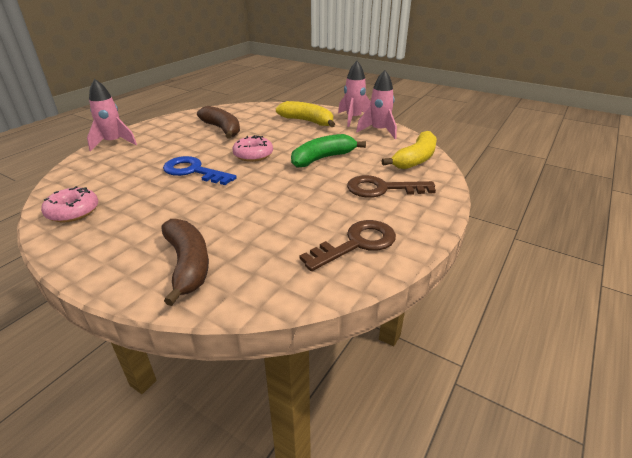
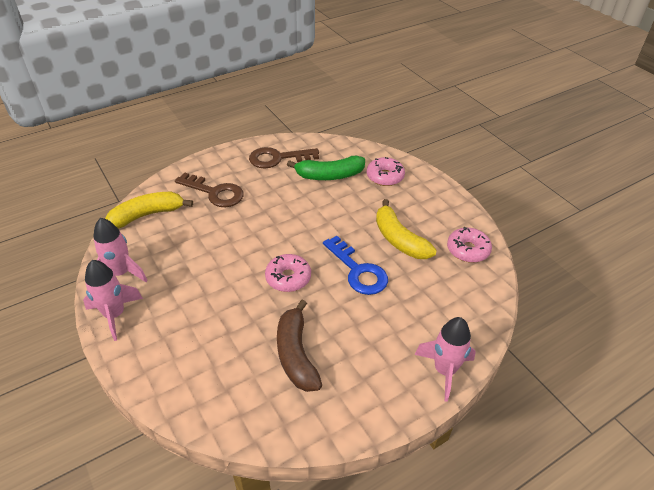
camera: 155 degrees left, 10 degrees up
(188, 265) = (385, 176): brown banana -> pink donut
(307, 121) = (176, 331): yellow banana -> yellow banana (399, 239)
(323, 158) = (225, 246): green banana -> green banana (329, 175)

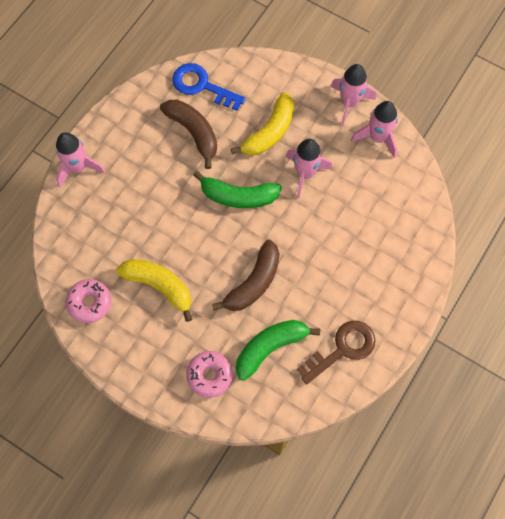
camera: 155 degrees right, 25 degrees up
(147, 215) = (410, 206): yellow banana -> yellow banana (269, 132)
(212, 271) = (305, 173): none -> pink rocket
(215, 192) = (371, 264): brown key -> none
(288, 278) = (238, 196): pink donut -> green banana
(317, 214) = (253, 283): none -> brown banana
(358, 271) = (182, 231): blue key -> blue key (202, 86)

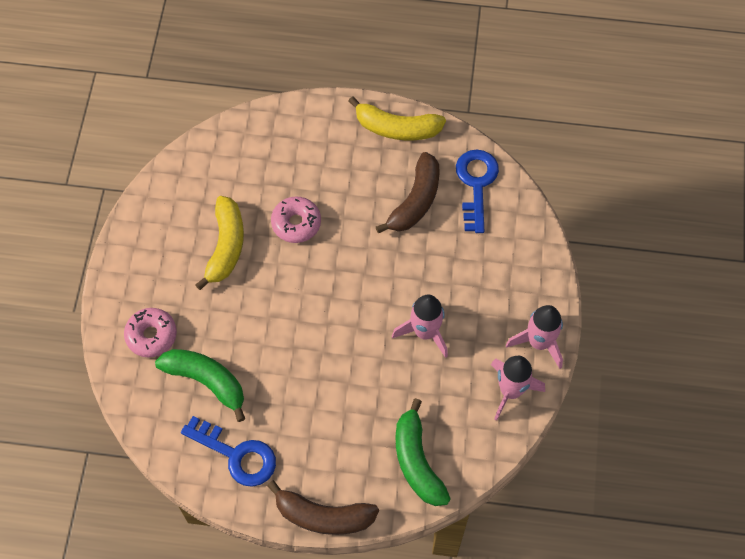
camera: 65 degrees right, 5 degrees down
(78, 168) = (319, 114): pink rocket -> none
(89, 303) = (179, 192): pink donut -> pink donut (296, 223)
(238, 196) = (363, 276): green banana -> green banana (417, 461)
(253, 283) = (271, 334): brown banana -> brown banana (323, 516)
(269, 132) = (456, 275): yellow banana -> yellow banana (396, 128)
(342, 349) = (237, 455): brown key -> blue key

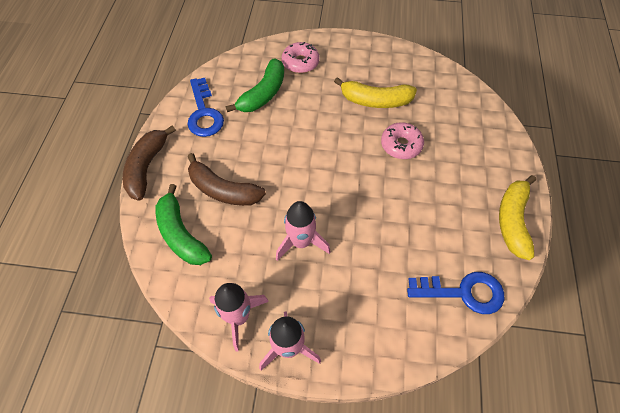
camera: 90 degrees right, 5 degrees down
(237, 455) = (204, 113): blue key -> blue key turned 45 degrees counterclockwise
(415, 201) = (435, 236): brown banana -> brown banana (223, 190)
(417, 461) = (181, 234): green banana -> green banana turned 105 degrees counterclockwise

